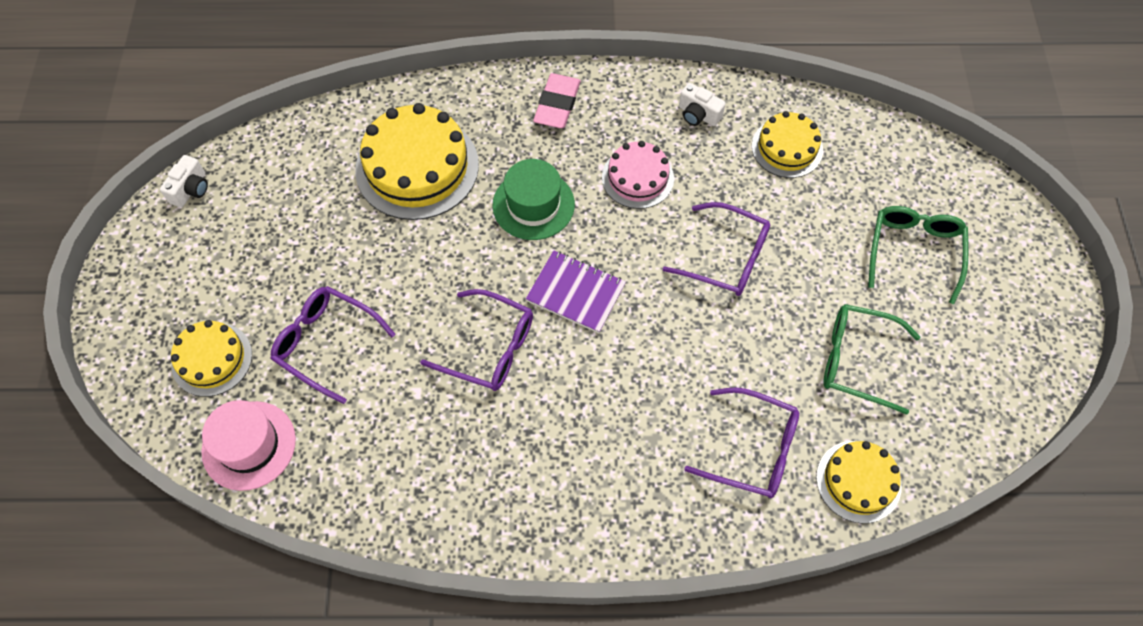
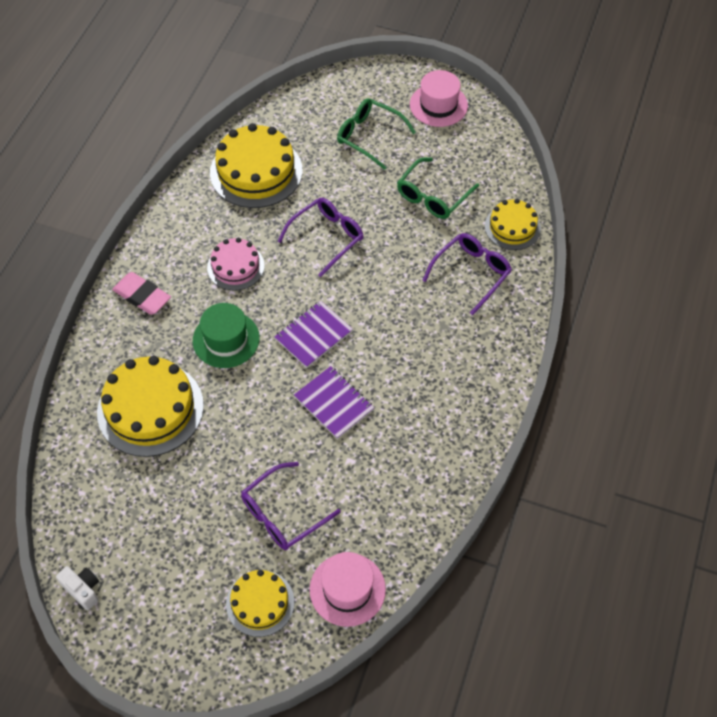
camera: 70 degrees left, 5 degrees down
(489, 348) = (334, 403): purple glasses -> purple notebook
(698, 115) = (200, 212): white camera -> none
(787, 148) = (256, 171): yellow cake -> yellow cake, size x1.71
(1020, 318) = (438, 105): none -> pink hat

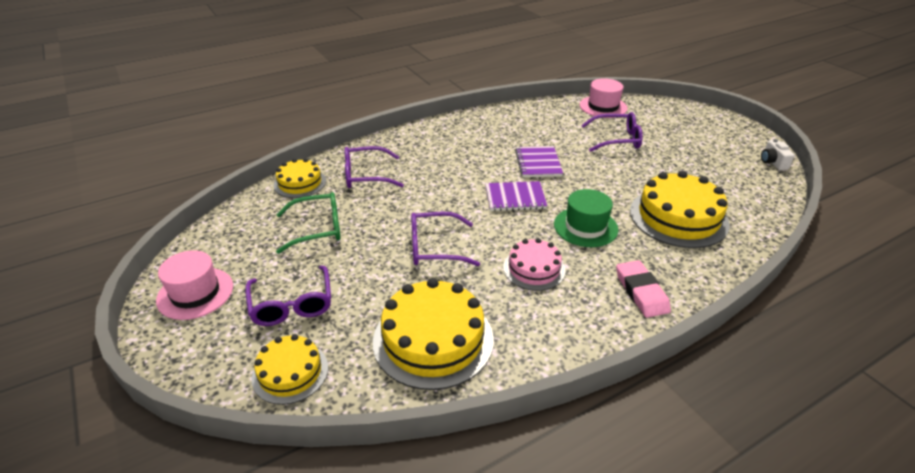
camera: 140 degrees left, 20 degrees down
(260, 603) = (657, 120): yellow cake -> yellow cake (290, 372)
(369, 137) = (292, 304): green glasses -> purple glasses

